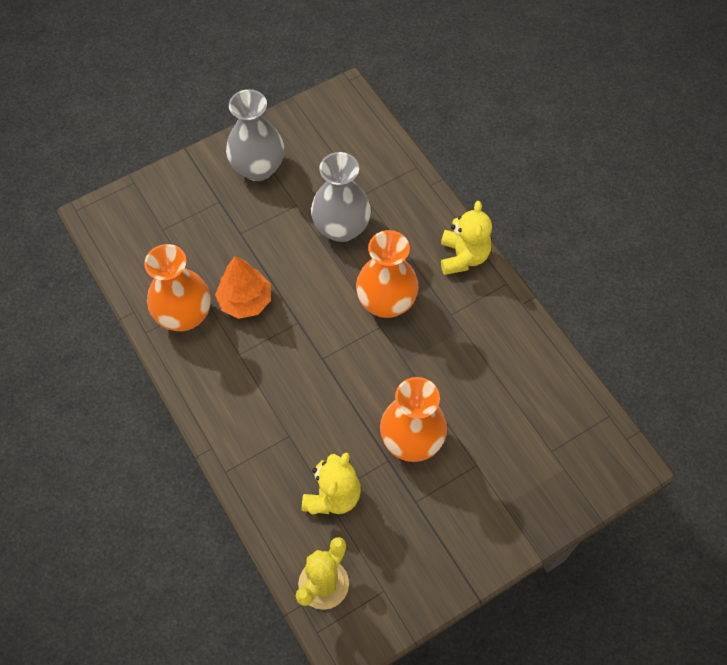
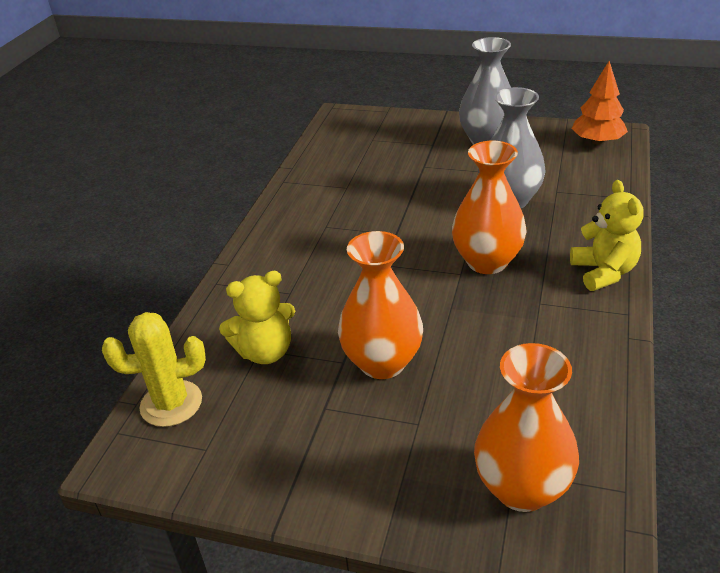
camera: 50 degrees right, 25 degrees down
(184, 315) = (320, 186): orange vase -> orange vase (522, 488)
(245, 301) = (374, 201): orange tree -> orange tree (597, 142)
(463, 257) = (603, 272): yellow teddy bear -> yellow teddy bear turned 60 degrees counterclockwise

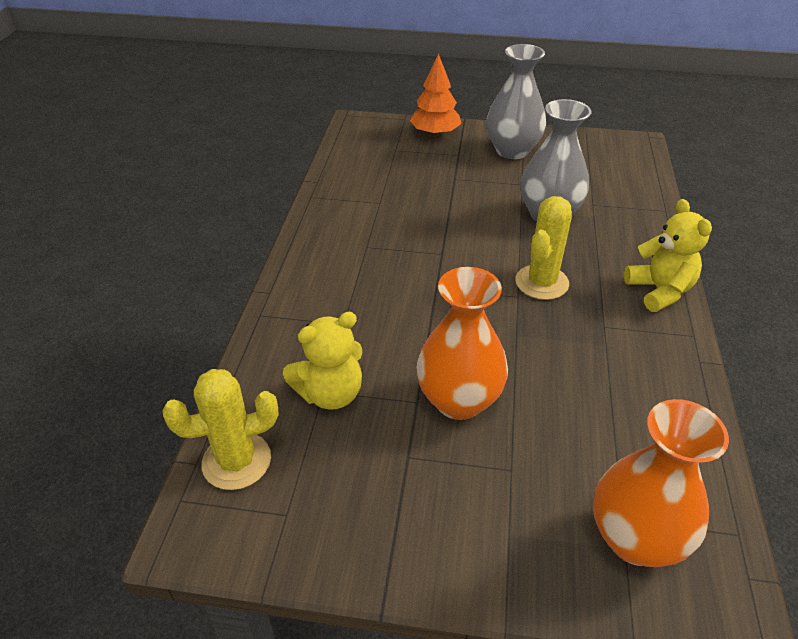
camera: 10 degrees left, 5 degrees up
(487, 262) = (541, 282): orange vase -> yellow cactus
(597, 142) = (620, 151): orange tree -> orange tree (435, 133)

